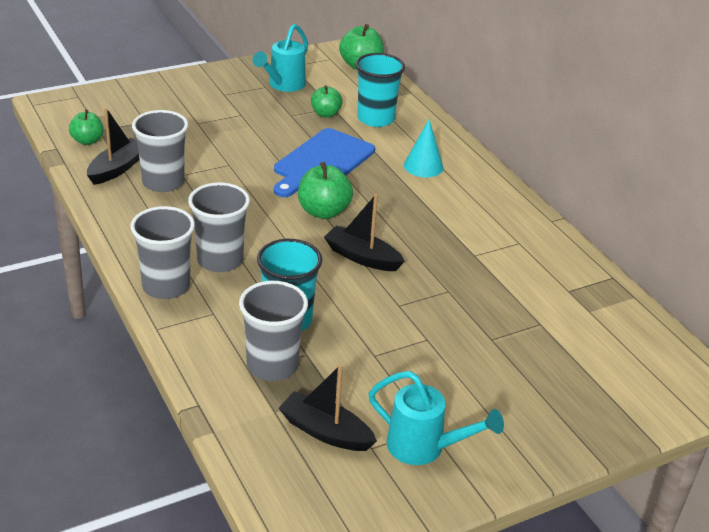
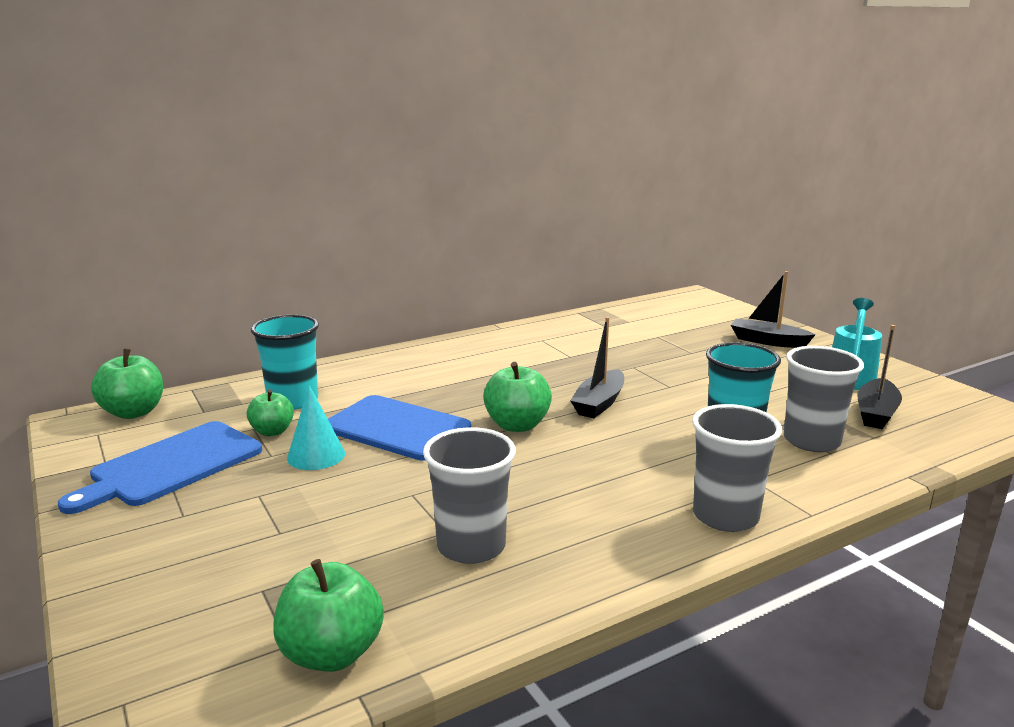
camera: 90 degrees left, 15 degrees down
(87, 141) = (331, 653): green apple -> green apple, size x1.52
(117, 169) = (434, 600): black boat -> black boat (768, 341)
(220, 260) = (648, 483): grey cup -> none
(283, 85) = (172, 465): turquoise watering can -> blue cutting board
(423, 166) = (408, 376): turquoise cone -> turquoise cone (316, 455)

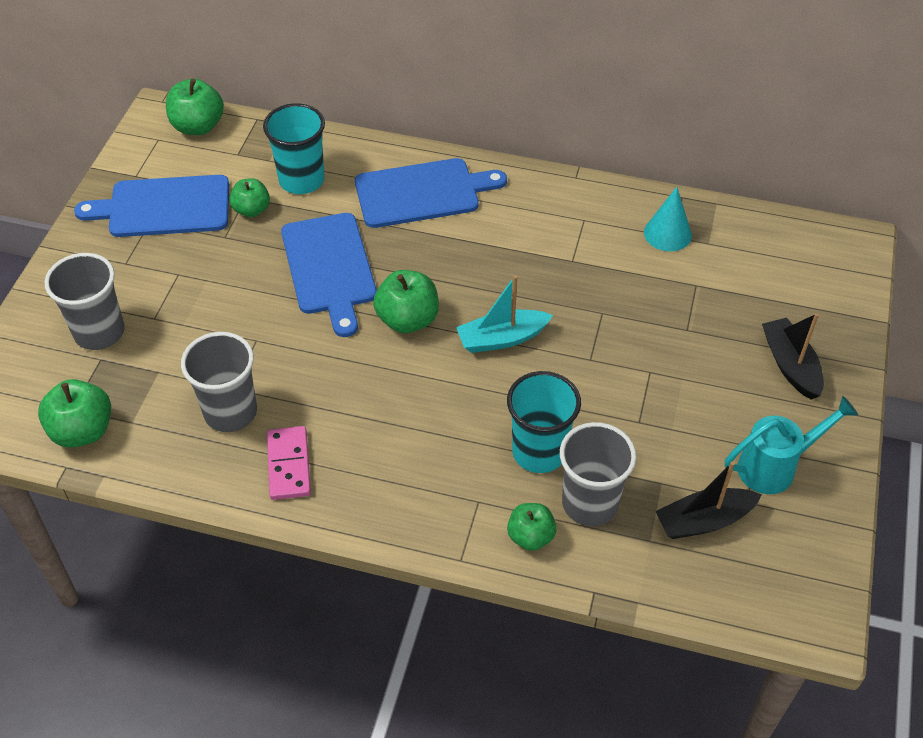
camera: 45 degrees right, 30 degrees up
(316, 455) = (248, 257): turquoise cone -> turquoise cone (667, 233)
(408, 370) = (422, 193): none -> blue cutting board
(586, 546) = (289, 465): none -> pink domino
(599, 403) = (502, 338): black boat -> turquoise boat
(725, 516) = (404, 514): grey cup -> grey cup (99, 332)
(819, 475) = (530, 536): none -> green apple

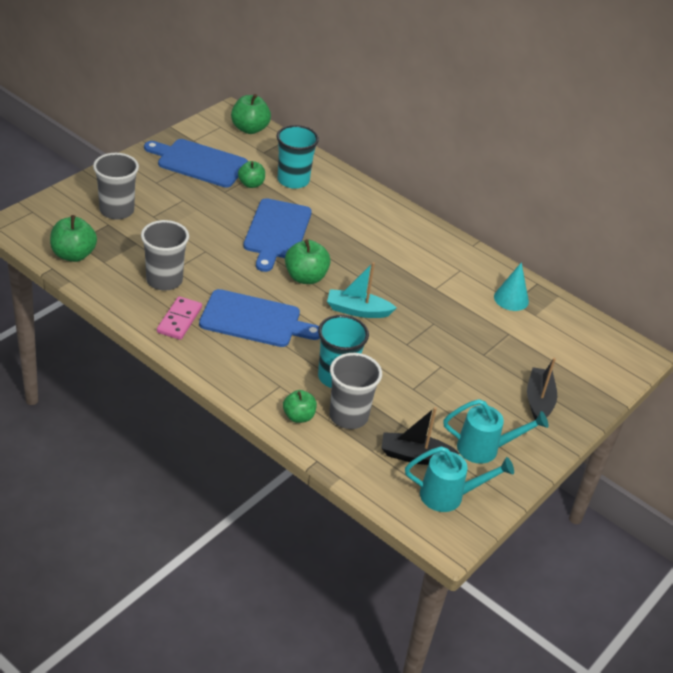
camera: 20 degrees right, 10 degrees down
(422, 193) = (364, 215): blue cutting board -> blue cutting board (254, 320)
(779, 559) = (449, 496): none -> turquoise watering can

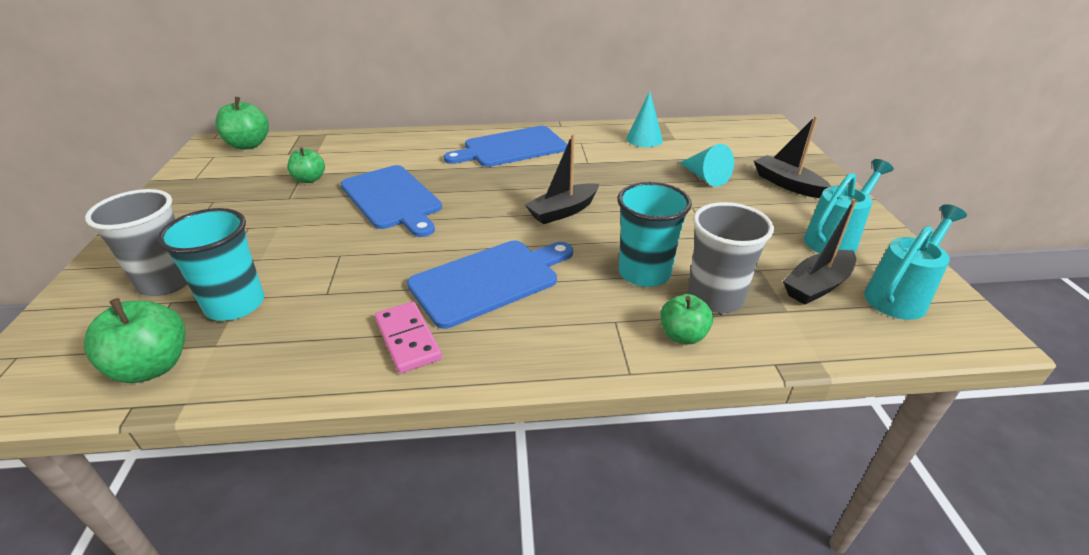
camera: 40 degrees left, 5 degrees down
(164, 280) = (329, 311): grey cup -> none
(199, 162) = (225, 190): blue cutting board -> blue cutting board (511, 148)
(293, 180) = (348, 158): turquoise cup -> turquoise cup (235, 305)
(305, 277) = (476, 215): green apple -> none
(358, 310) = (563, 211): turquoise boat -> black boat
(492, 355) = (705, 177): none -> turquoise cone

